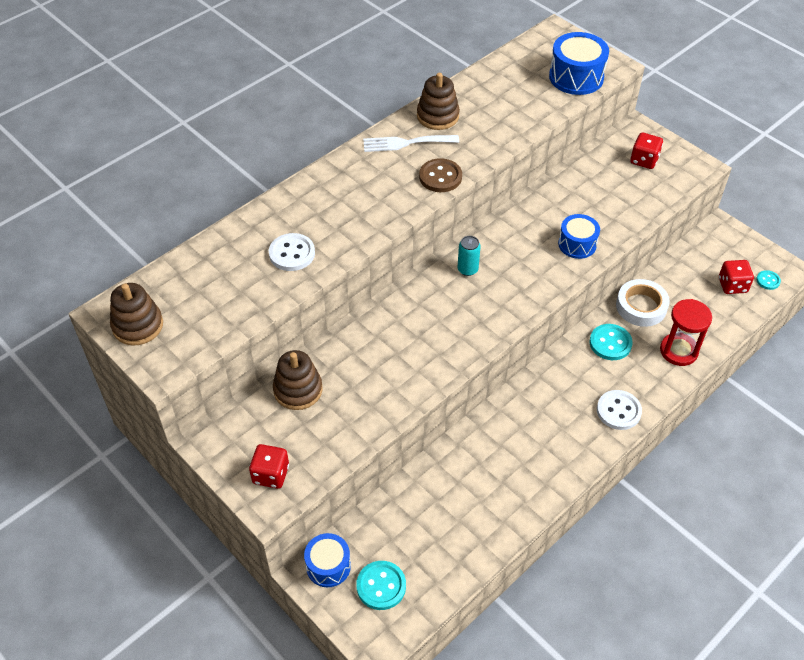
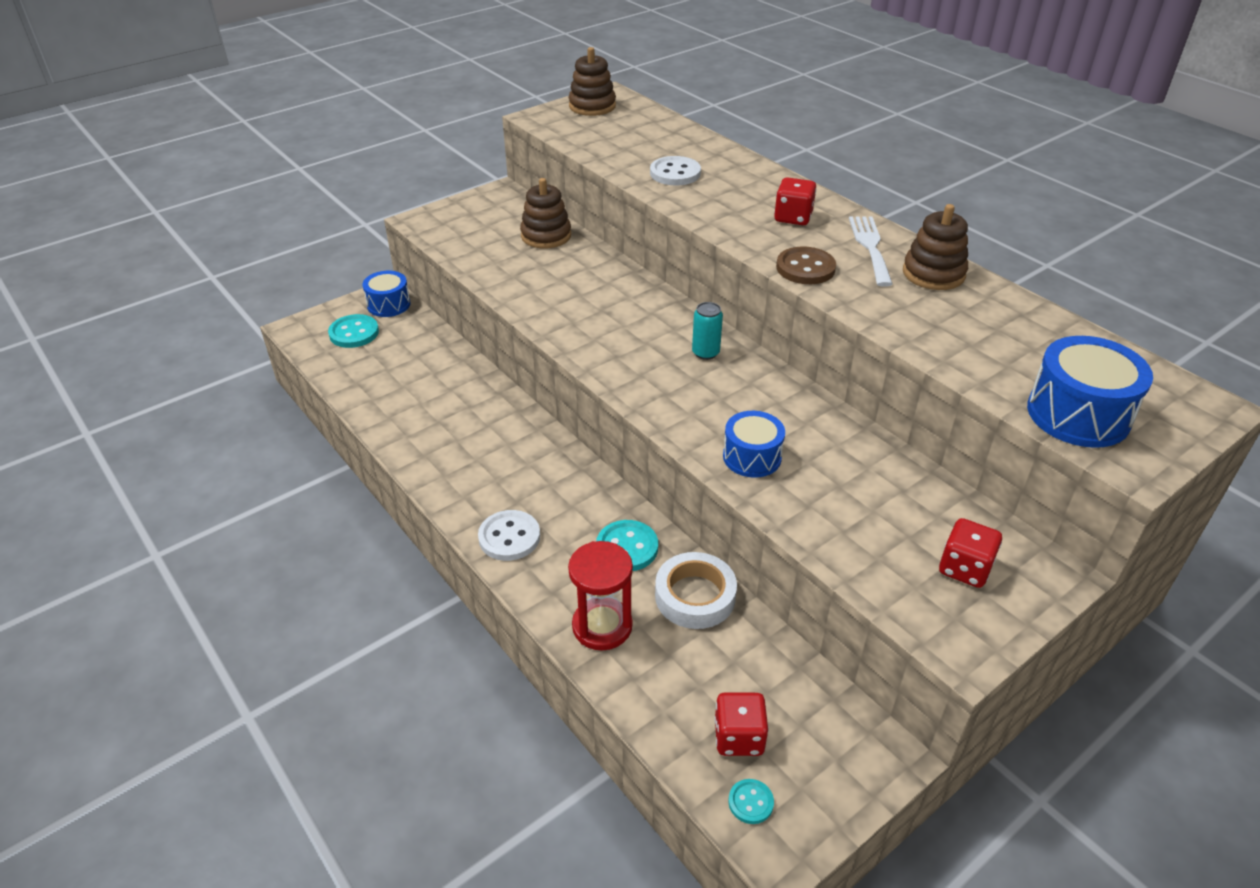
camera: 95 degrees right, 10 degrees down
(271, 474) = (453, 221): red dice -> red dice (793, 217)

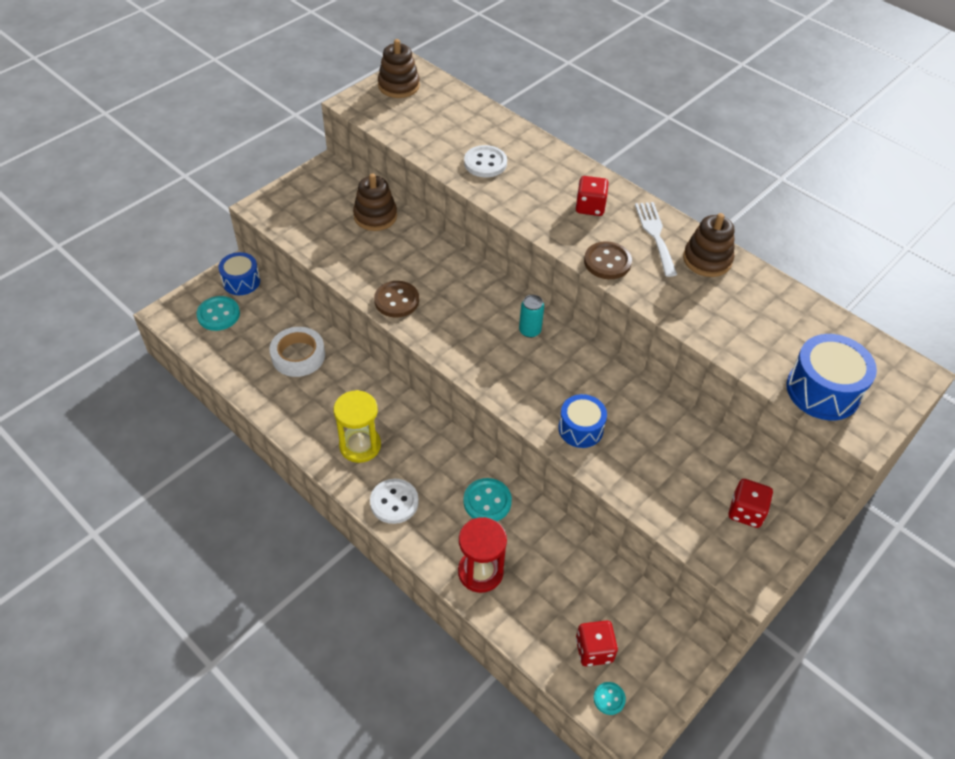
camera: 10 degrees left, 10 degrees up
(482, 474) = (360, 445): none -> yellow hourglass
(550, 313) = (396, 300): none -> brown button
(695, 596) = (545, 538): white tape -> white tape (298, 355)

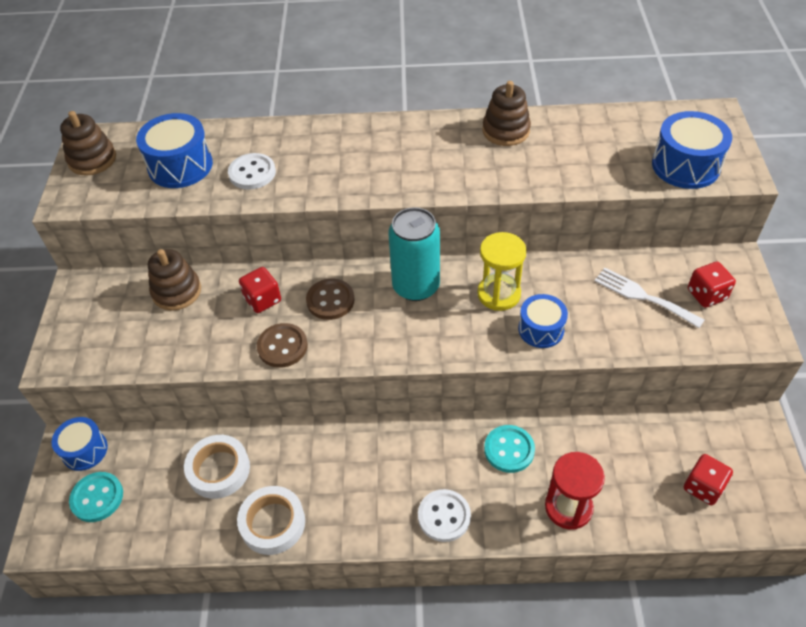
camera: 40 degrees left, 0 degrees up
(292, 413) = (272, 523): none -> white tape
(360, 445) = (363, 497): yellow hourglass -> yellow hourglass (499, 294)
(446, 126) = (180, 166): none -> blue drum
(530, 330) = (416, 286): turquoise can -> turquoise can, size x2.03
(590, 207) = (378, 150): red dice -> red dice (263, 300)
(607, 262) = (442, 182): brown button -> brown button (330, 300)
(609, 699) = (751, 511): turquoise button -> none
(655, 235) = (449, 138): white fork -> white fork (643, 296)

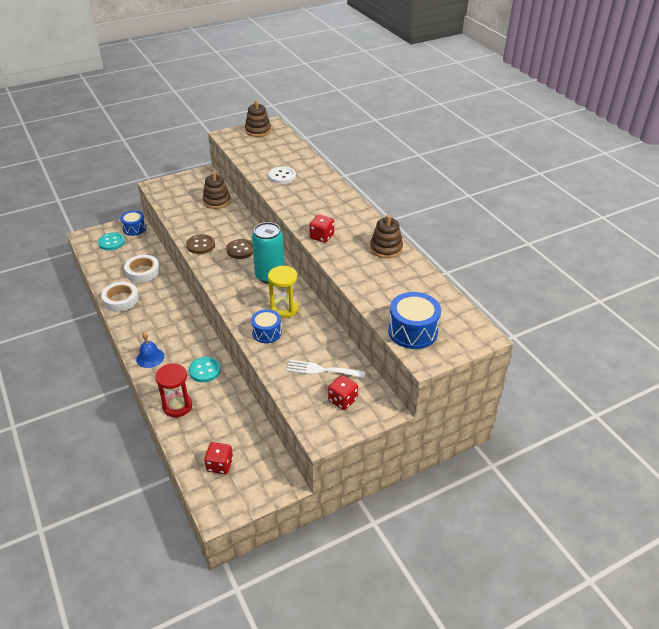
camera: 60 degrees right, 10 degrees down
(180, 166) = (271, 155): blue drum -> none
(263, 300) = (227, 228): red dice -> red dice (322, 236)
(444, 516) = (150, 357): white button -> blue bell
(643, 296) = (321, 370): white fork -> white fork turned 90 degrees counterclockwise

